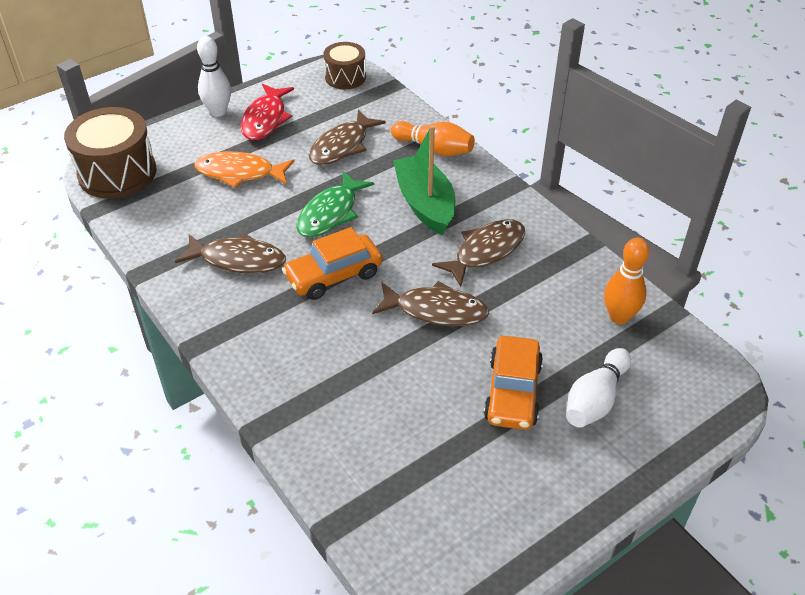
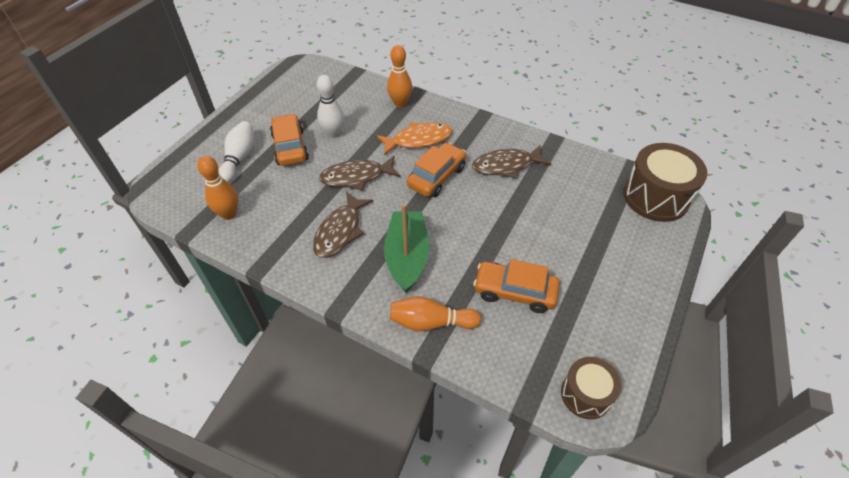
camera: 155 degrees right, 5 degrees up
(218, 112) = (654, 288): white bowling pin -> white bowling pin (333, 133)
(240, 173) = (570, 231): orange fish -> orange fish (418, 140)
(265, 119) = (606, 297): red fish -> none
(303, 413) = (400, 103): none -> orange bowling pin
(330, 213) = (473, 221): green fish -> none
(342, 146) = (514, 292): brown fish -> orange car
(425, 204) = (407, 257): green boat -> green boat turned 135 degrees counterclockwise

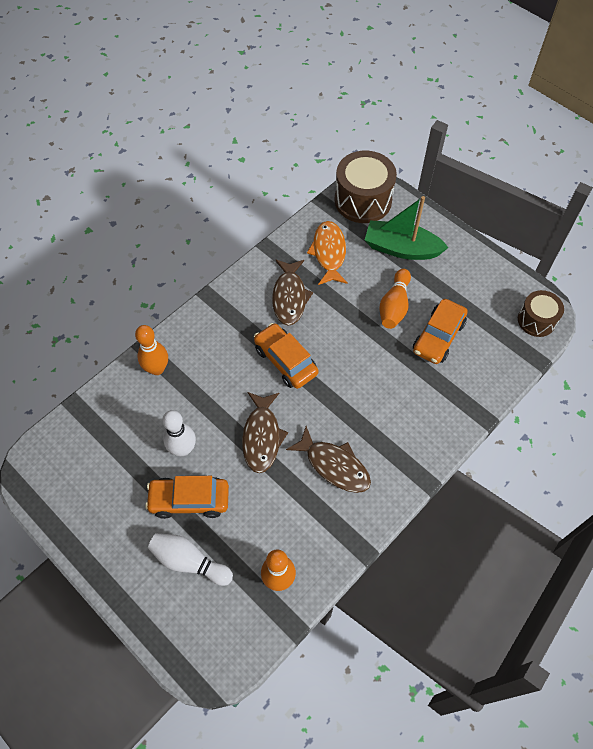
camera: 75 degrees left, 10 degrees up
(407, 257) = (381, 411): green boat -> green boat (401, 248)
(418, 140) = (225, 364): orange fish -> orange fish (329, 253)
(431, 322) = (456, 408): orange bowling pin -> orange bowling pin (394, 306)

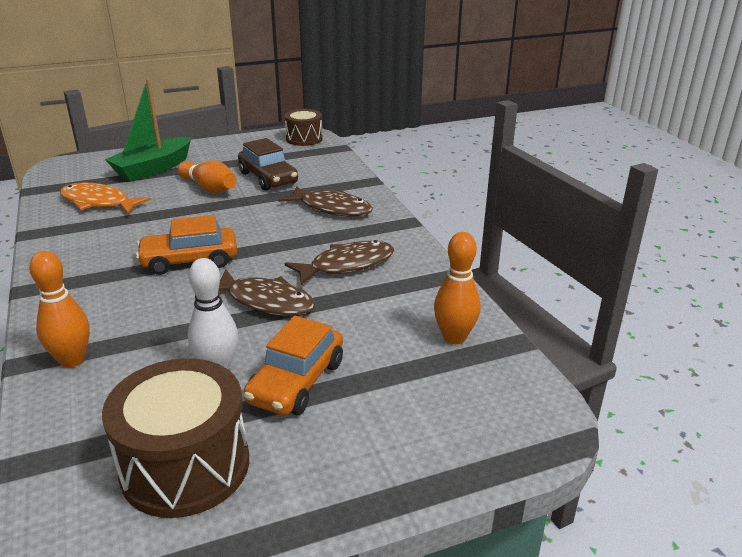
camera: 65 degrees left, 30 degrees down
(189, 561) = (384, 406): white bowling pin -> none
(289, 297) = (115, 237): brown fish -> brown fish (331, 208)
(363, 200) = (70, 171): brown drum -> brown drum (185, 465)
(438, 337) = (268, 178): orange car -> brown car

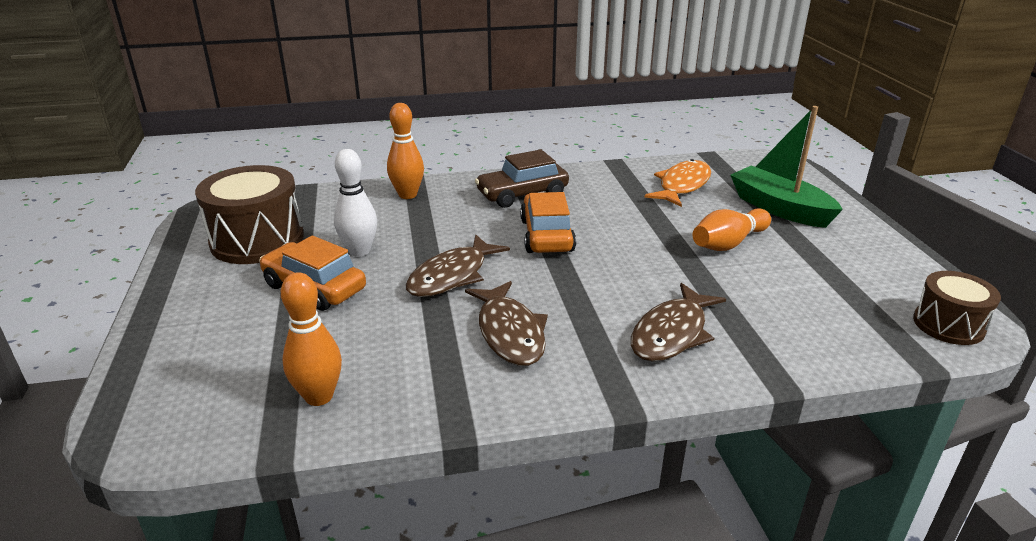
camera: 100 degrees right, 0 degrees up
(268, 178) = (769, 285): brown car -> brown car (522, 194)

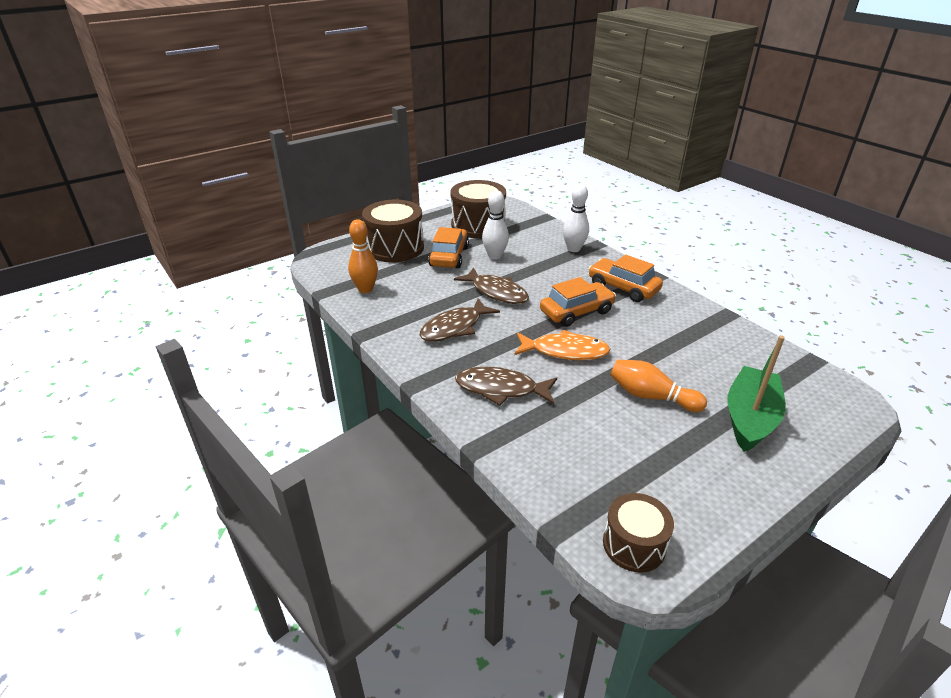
camera: 65 degrees right, 5 degrees up
(221, 332) = (395, 248): none -> brown drum
(407, 195) = (573, 249): orange bowling pin -> white bowling pin
(452, 276) = (496, 292): brown fish -> brown fish turned 150 degrees counterclockwise
(522, 194) = (623, 288): brown car -> orange car
(682, 185) = (727, 356): orange fish -> orange fish (565, 351)

